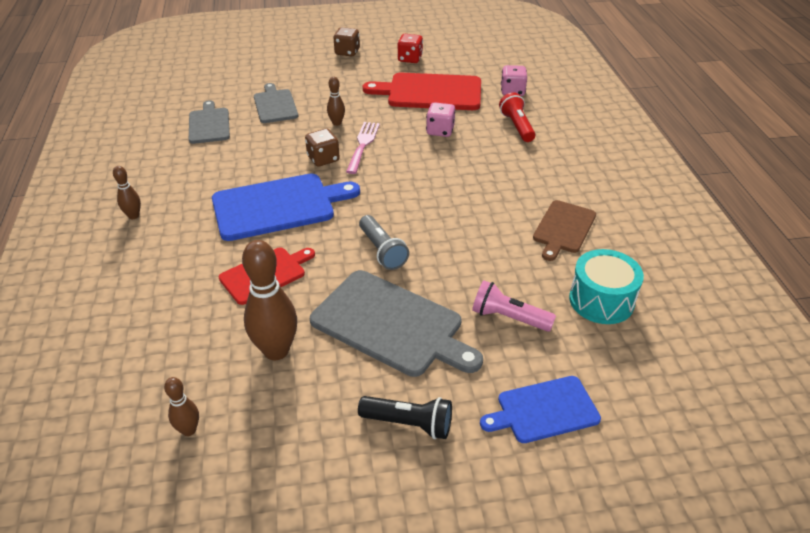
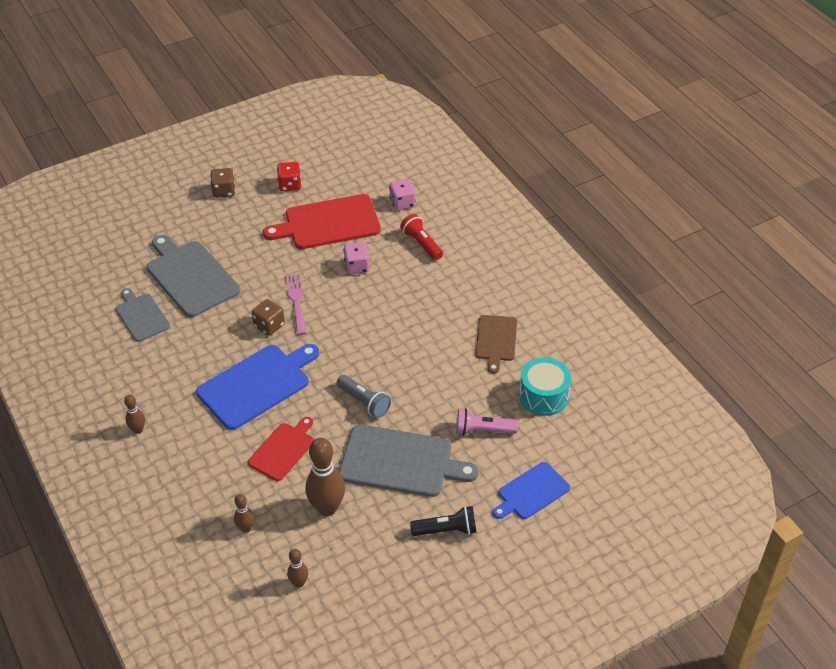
camera: 20 degrees left, 5 degrees up
(275, 105) = (190, 276): grey cutting board -> grey cutting board, size x1.67
(336, 123) = (260, 282): brown bowling pin -> brown bowling pin (246, 528)

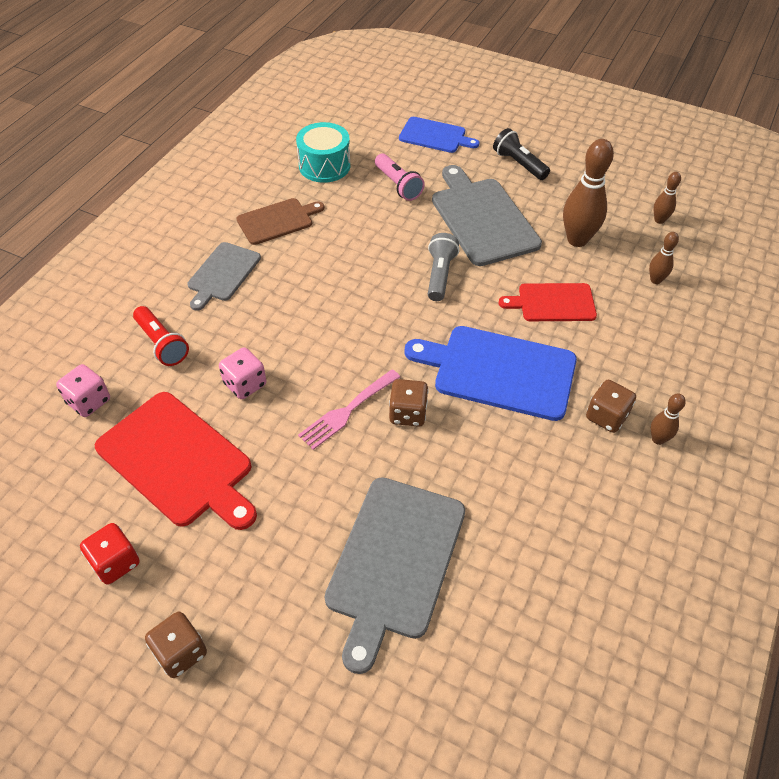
camera: 125 degrees left, 5 degrees up
(141, 316) = (509, 569): grey cutting board -> grey cutting board (222, 274)
(176, 416) = (606, 416): none -> brown dice
(421, 244) = (162, 344): red flashlight -> red flashlight turned 60 degrees counterclockwise

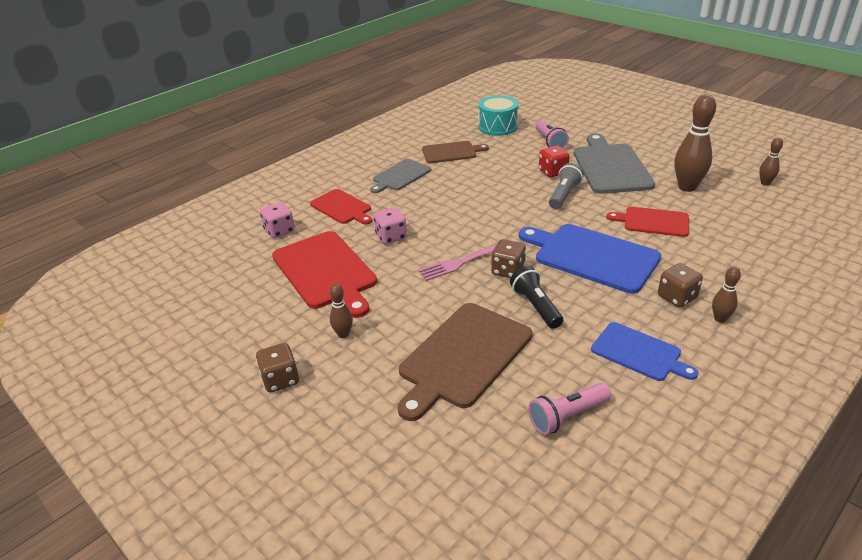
camera: 20 degrees right, 15 degrees down
(115, 562) = (258, 320): red dice -> red dice (553, 172)
(162, 344) = (342, 207): red flashlight -> red cutting board
(394, 561) = (463, 357): grey cutting board -> brown cutting board
(435, 136) = (589, 118): blue cutting board -> blue cutting board (639, 353)
(519, 164) = (652, 139): black flashlight -> black flashlight (536, 306)
(534, 620) = (567, 416): none -> pink flashlight
(655, 280) = (750, 219): brown bowling pin -> brown bowling pin (343, 334)

